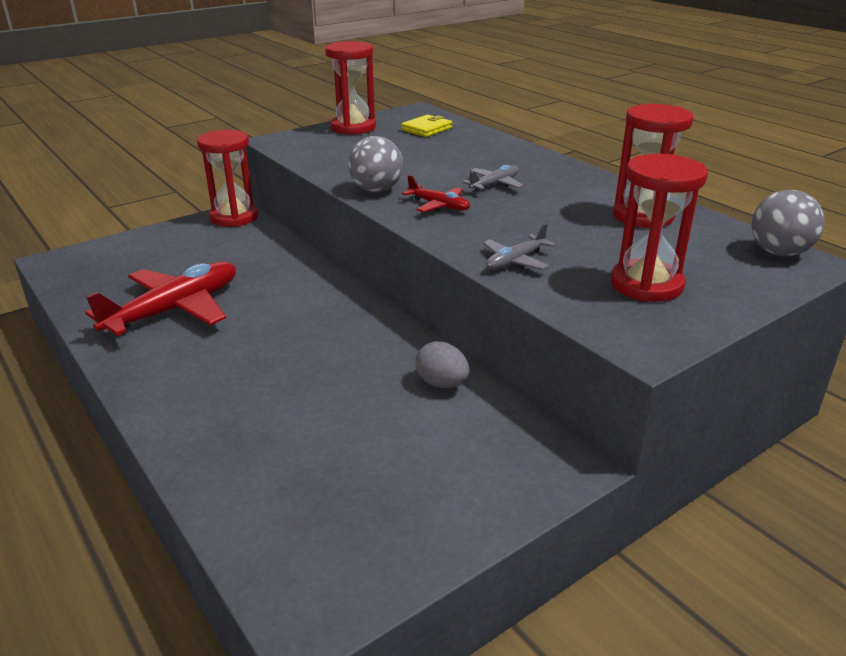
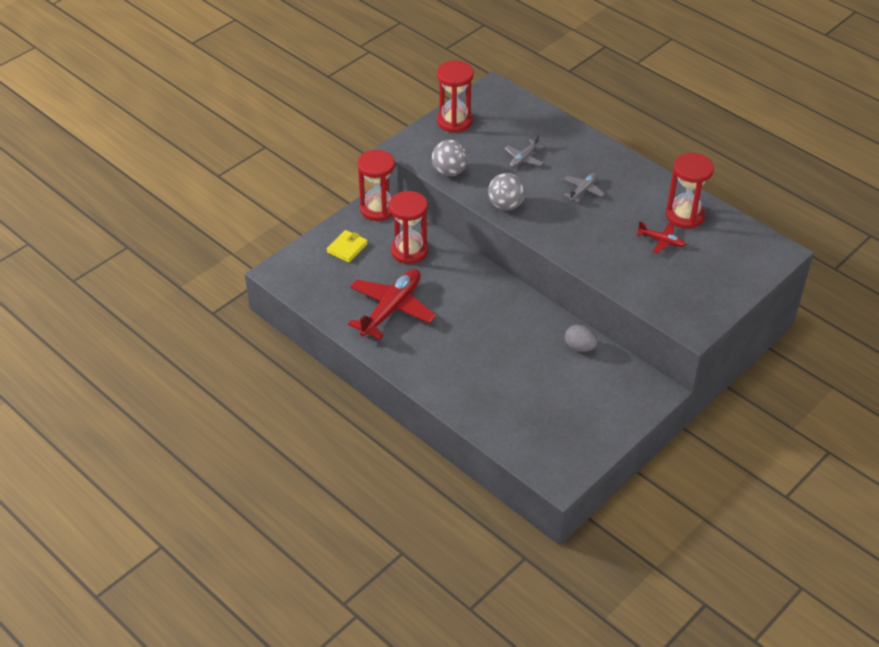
camera: 10 degrees left, 15 degrees up
(427, 129) = (512, 118): yellow wallet -> yellow wallet (347, 248)
(439, 206) = (553, 219): red plane -> red plane (661, 241)
(515, 261) = (615, 270): grey plane -> grey plane (523, 158)
(646, 284) = (692, 282): red hourglass -> red hourglass (409, 251)
(779, 252) = (765, 244): grey ball -> grey ball (449, 172)

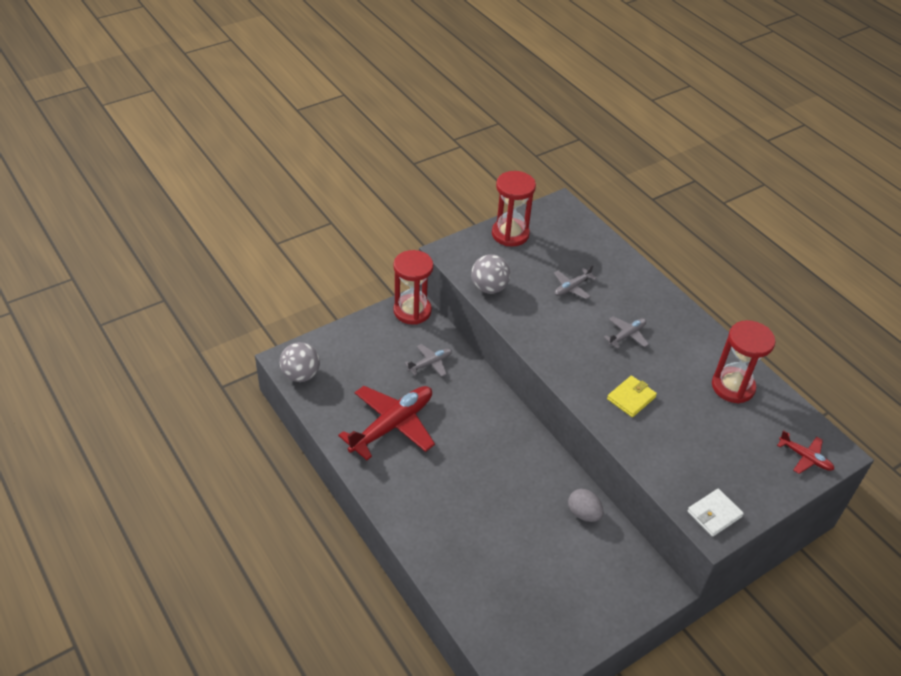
camera: 10 degrees right, 0 degrees up
(347, 248) = (367, 347): yellow wallet -> yellow wallet (631, 398)
(409, 251) = (430, 363): red hourglass -> grey plane
(506, 205) = (538, 337): grey ball -> grey ball (301, 375)
(661, 241) = (700, 412): red plane -> red plane (805, 457)
(691, 318) = (714, 514): none -> white wallet

